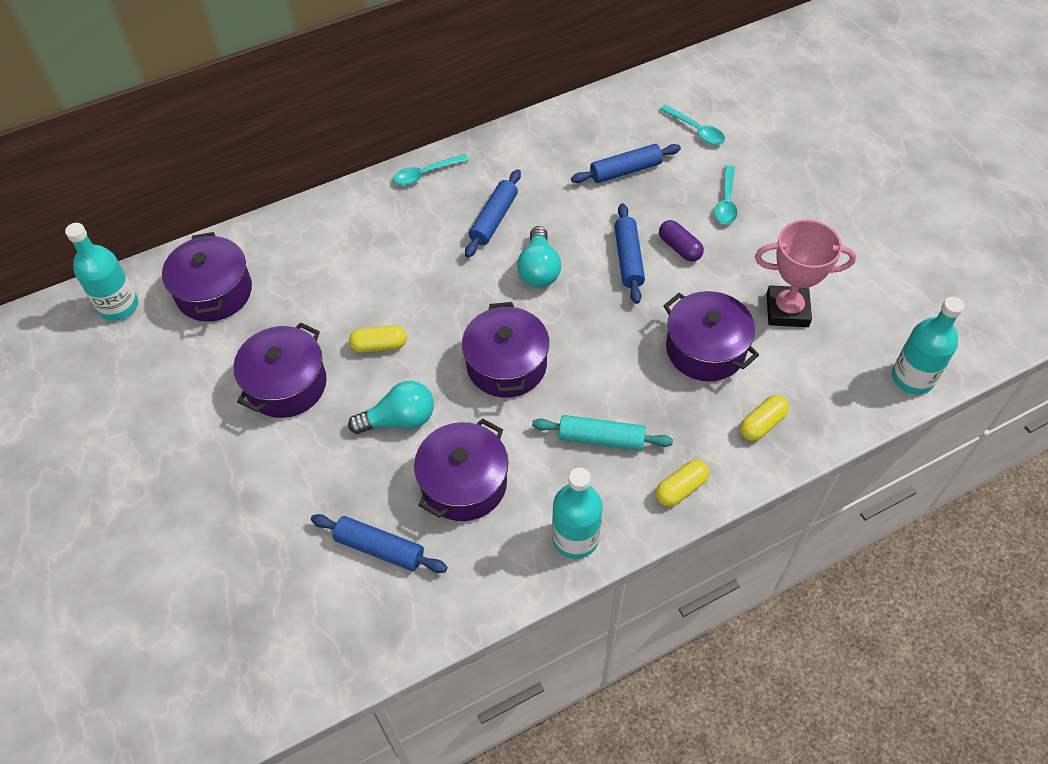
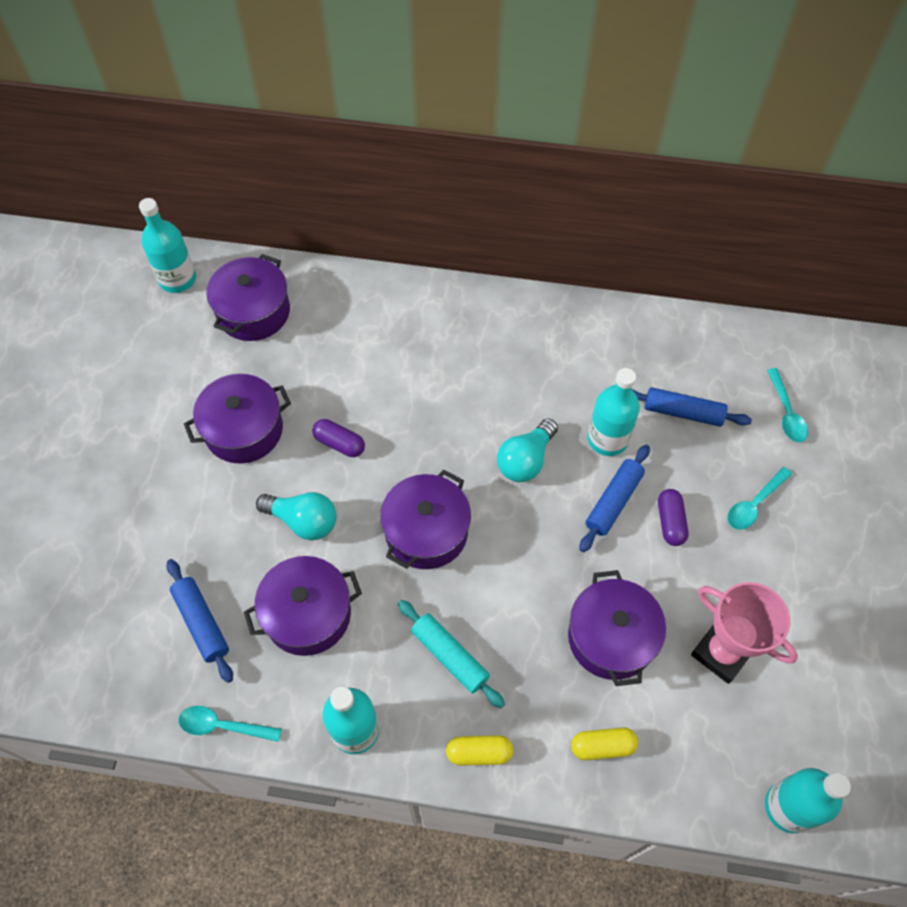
camera: 35 degrees right, 5 degrees up
(379, 345) = (339, 443): yellow capsule -> purple capsule
(426, 174) = (502, 306): turquoise spoon -> turquoise spoon (223, 726)
(494, 219) = (525, 386): blue rolling pin -> none
(587, 219) = (607, 439): none -> turquoise bottle

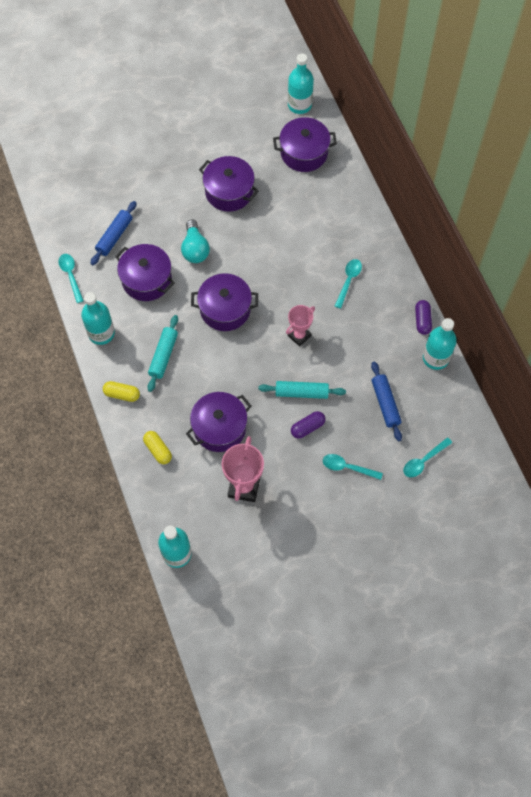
camera: 60 degrees right, 5 degrees up
(339, 443) = (250, 240): purple capsule -> purple capsule (422, 320)
(479, 753) = (122, 394): yellow capsule -> yellow capsule turned 45 degrees counterclockwise
(480, 361) = (348, 281): none -> turquoise spoon
(525, 460) = (299, 336): turquoise light bulb -> pink trophy
(607, 439) = (340, 371): turquoise bottle -> turquoise bottle (435, 358)
(613, 502) = (301, 392): blue rolling pin -> turquoise rolling pin

